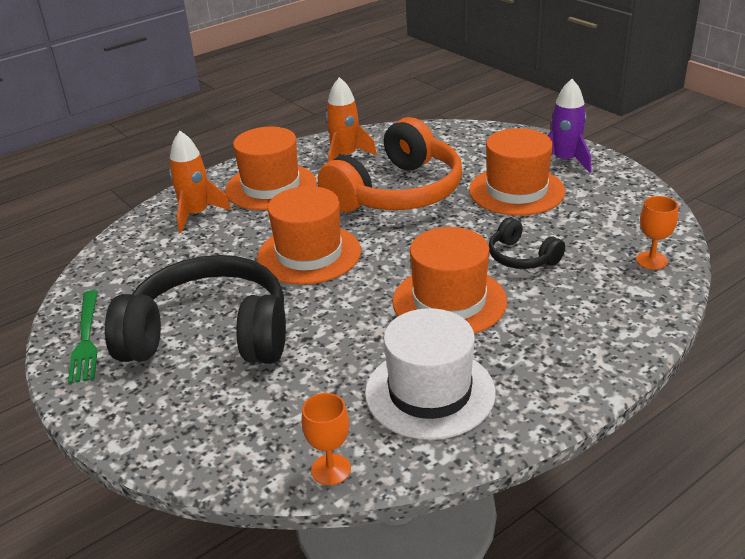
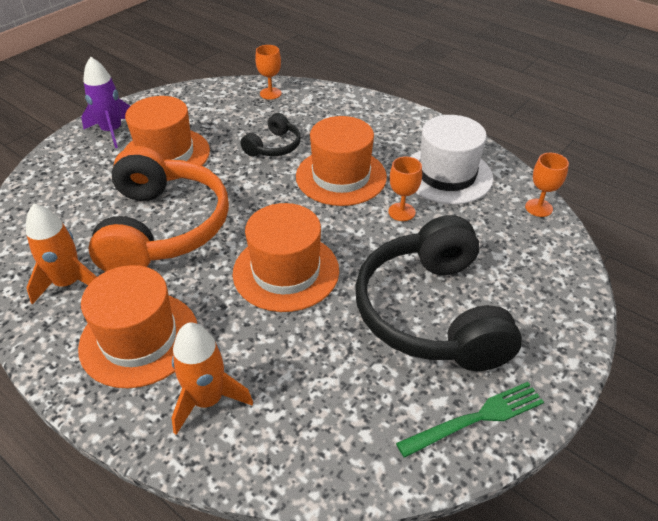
camera: 105 degrees left, 10 degrees up
(368, 339) = (401, 212): none -> orange goblet
(397, 192) = (163, 227): orange headphones -> orange headphones turned 60 degrees clockwise

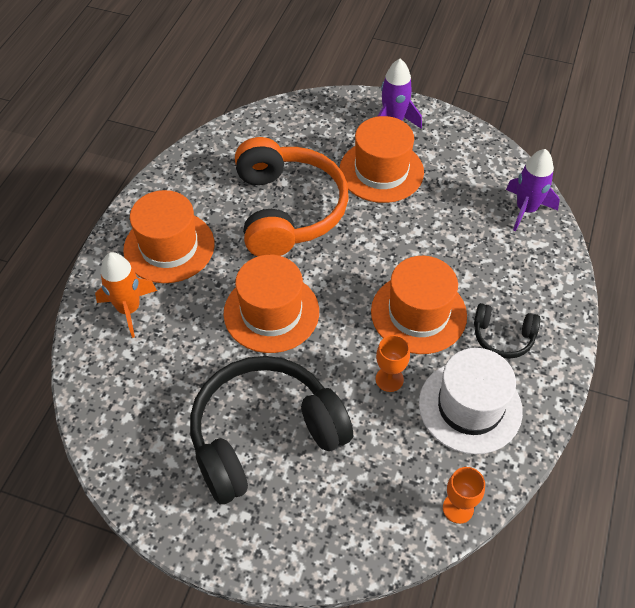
camera: 70 degrees right, 10 degrees up
(68, 283) = (206, 182): orange rocket -> none
(163, 227) = (287, 210): orange headphones -> orange headphones turned 75 degrees counterclockwise
(270, 93) = (526, 209): orange goblet -> purple rocket
(274, 146) = (437, 244): black headphones -> black headphones (503, 337)
(476, 419) = (161, 492): green fork -> none

